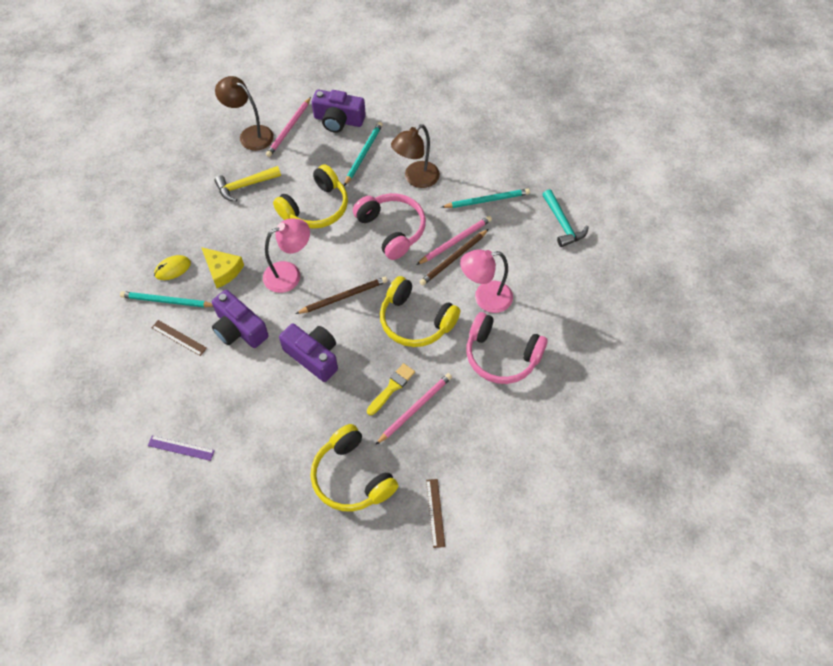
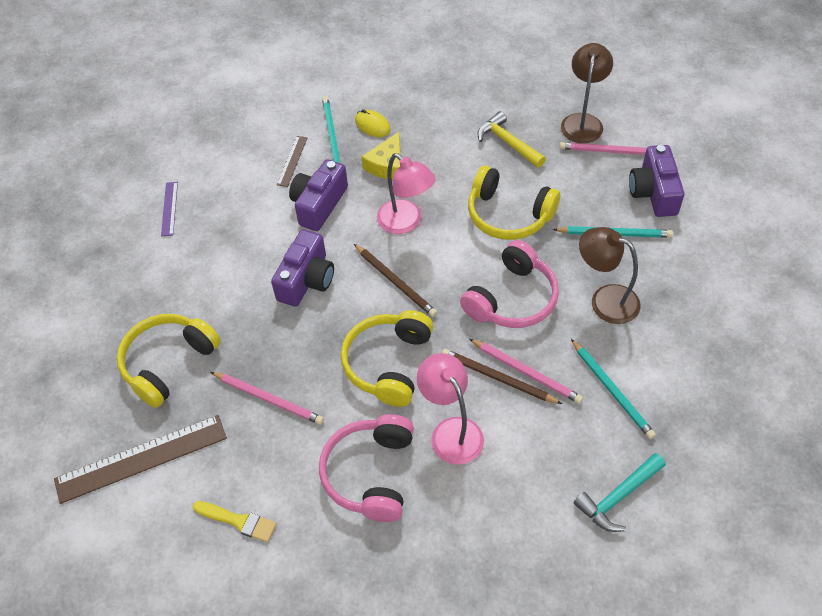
camera: 75 degrees right, 5 degrees down
(392, 387) = (289, 367): yellow brush -> yellow brush (238, 521)
(435, 512) = (141, 459): brown ruler -> brown ruler, size x2.03

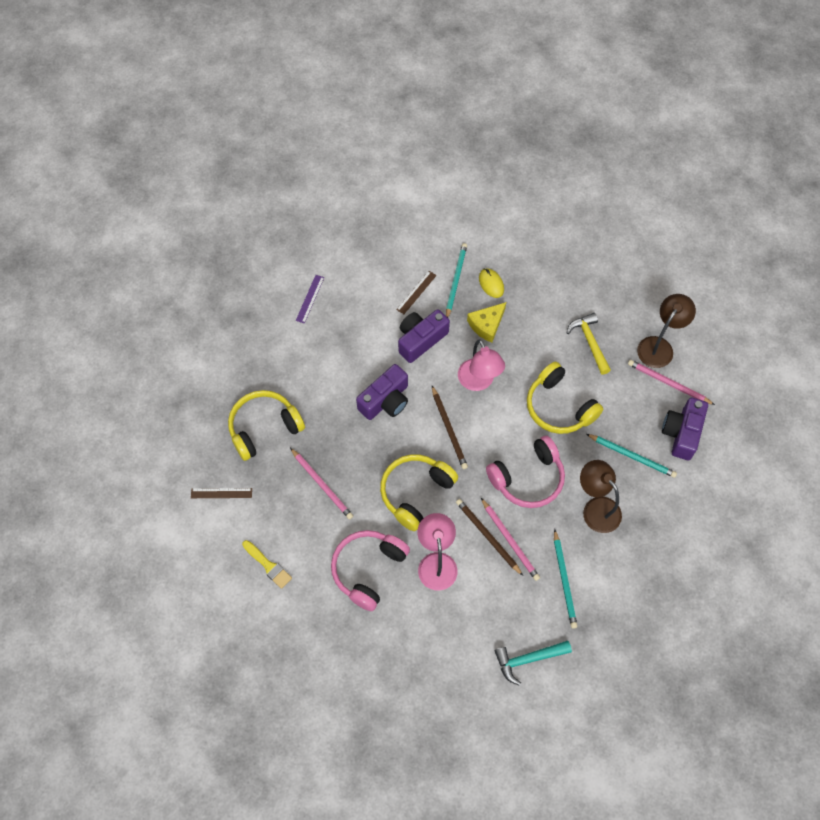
camera: 20 degrees right, 10 degrees up
(141, 459) = (221, 493): brown ruler -> brown ruler, size x0.49

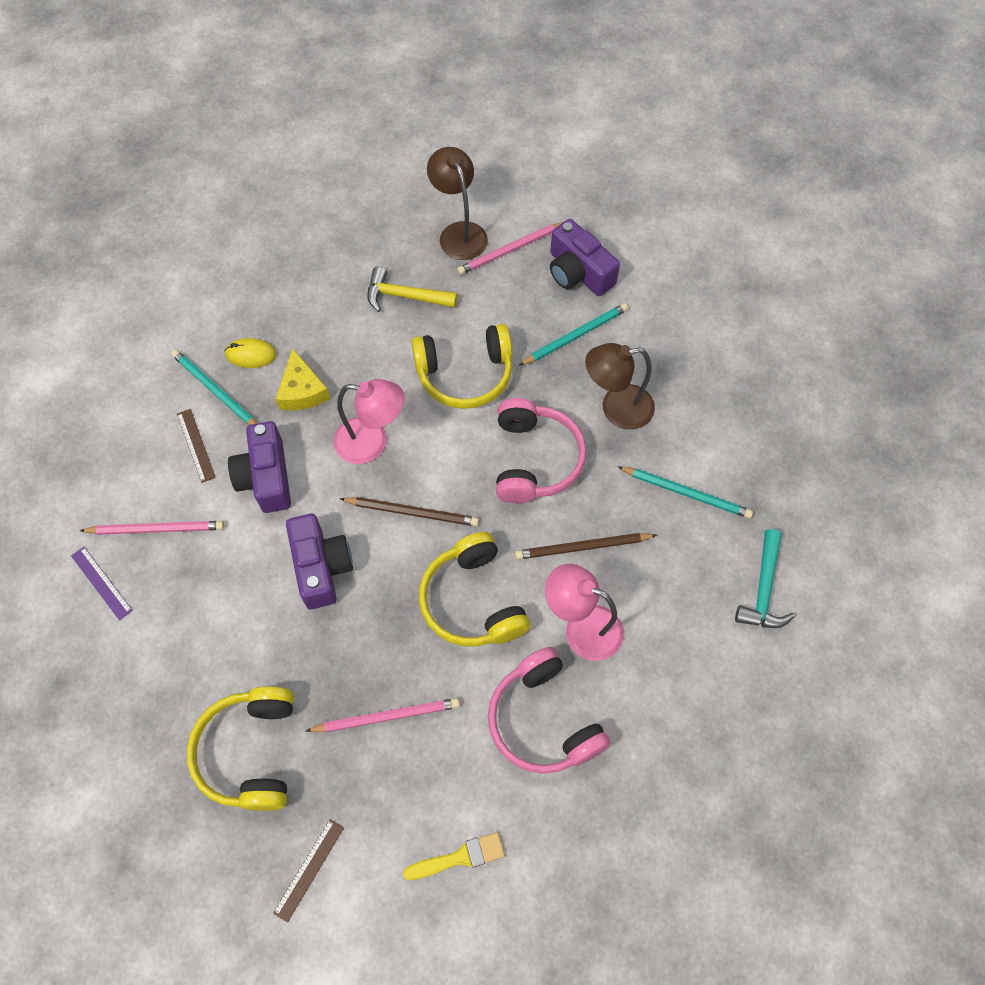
camera: 60 degrees left, 0 degrees up
(510, 541) = (602, 525): pink pencil -> pink pencil (156, 529)

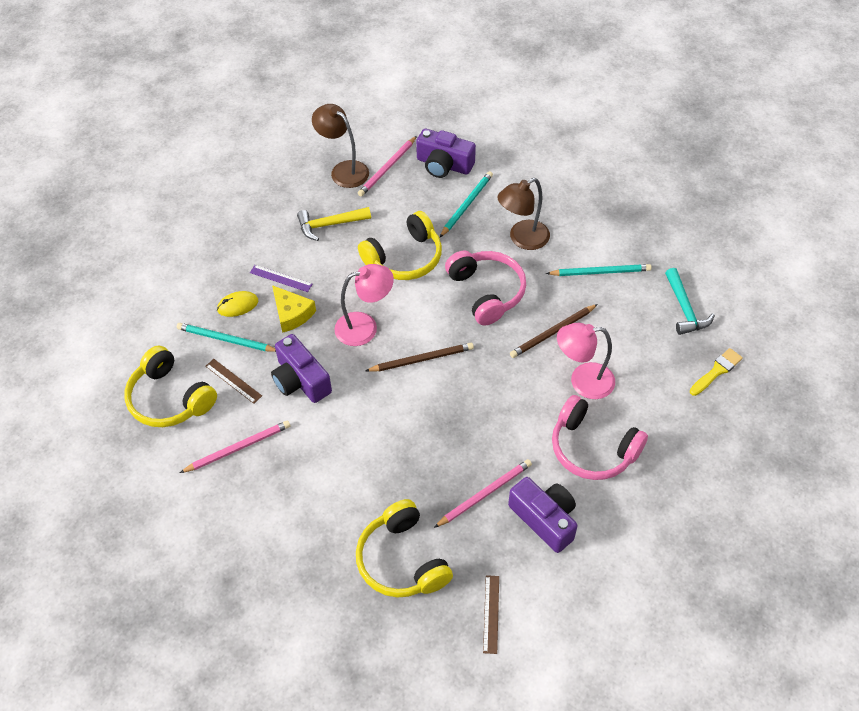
camera: 25 degrees left, 10 degrees down
(101, 583) = (218, 501): purple ruler -> purple ruler (281, 278)
(321, 567) = (378, 421): purple camera -> purple camera (544, 519)
(459, 857) = (589, 557): yellow brush -> yellow brush (716, 371)
(473, 601) = (499, 396): yellow headphones -> yellow headphones (170, 399)

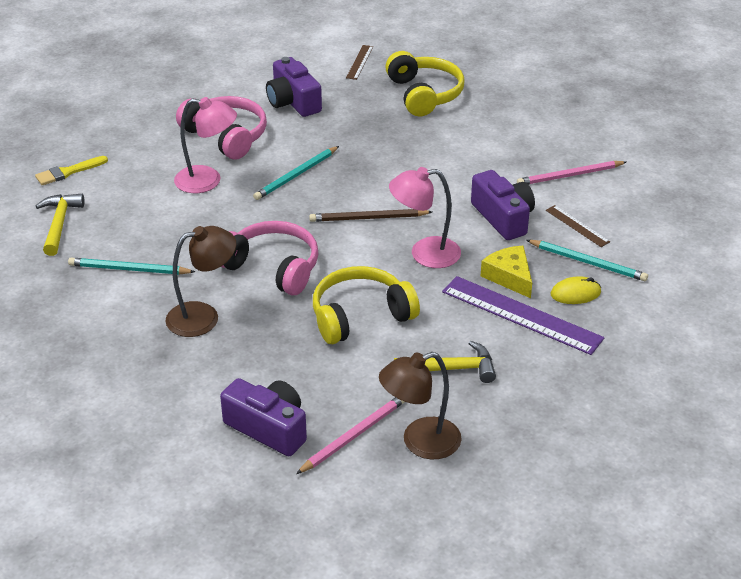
camera: 170 degrees left, 15 degrees down
(170, 399) = (646, 220): yellow headphones -> none
(281, 278) = (521, 315): purple ruler -> purple ruler, size x2.03
(343, 170) = (420, 442): brown lamp -> brown lamp turned 105 degrees clockwise
(466, 205) = (257, 367): turquoise pencil -> turquoise pencil (296, 175)
(485, 494) = (339, 121): pink pencil -> none
(486, 292) = (272, 268): pink headphones -> pink headphones turned 135 degrees clockwise
(552, 332) = (216, 222): brown pencil -> none
(684, 309) = (59, 224): turquoise hammer -> yellow hammer

